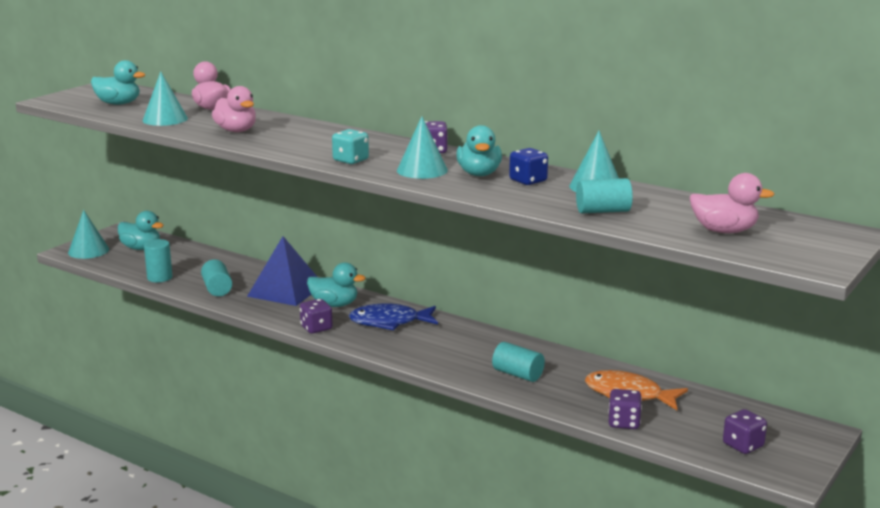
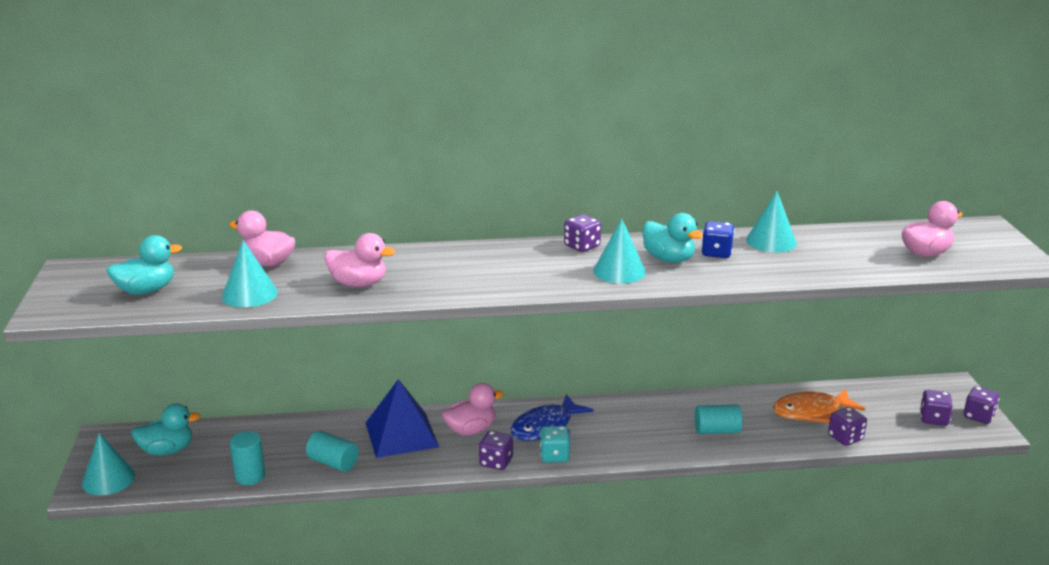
camera: 40 degrees left, 5 degrees up
(334, 305) = (471, 430): turquoise duck -> pink duck
(350, 160) = (540, 282): turquoise dice -> turquoise dice (554, 456)
(603, 211) = (824, 264): turquoise cylinder -> none
(798, 462) = (978, 416): none -> purple dice

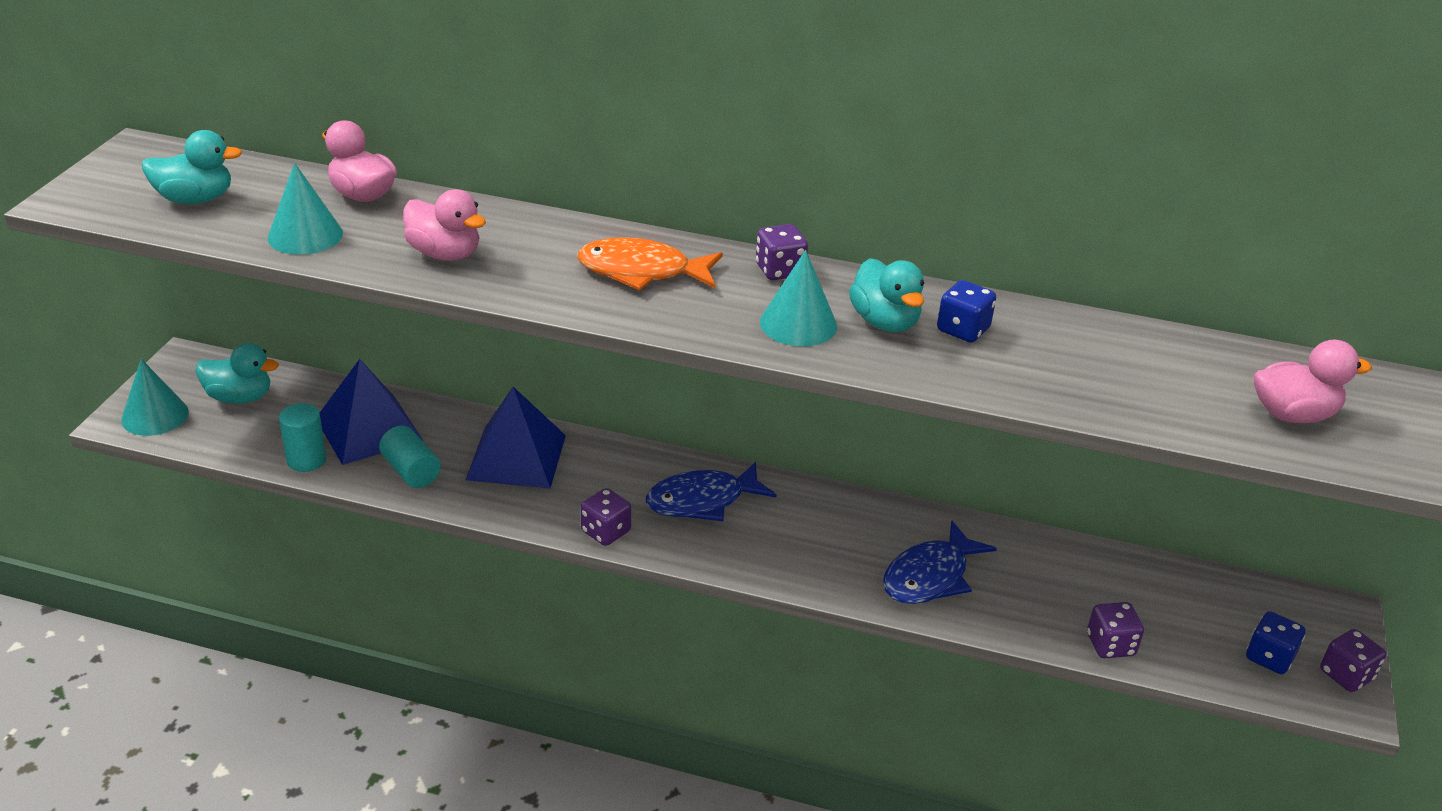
camera: 20 degrees right, 10 degrees up
(282, 445) = (369, 429): none -> blue pyramid
(471, 430) = (605, 477): pink duck -> none
(554, 456) = (685, 546): turquoise dice -> none
(717, 430) = (930, 576): turquoise cylinder -> blue fish
(771, 241) = (1061, 331): turquoise cone -> none
(811, 412) = (1087, 589): orange fish -> orange fish (642, 271)
(933, 419) = (1269, 657): purple dice -> blue dice

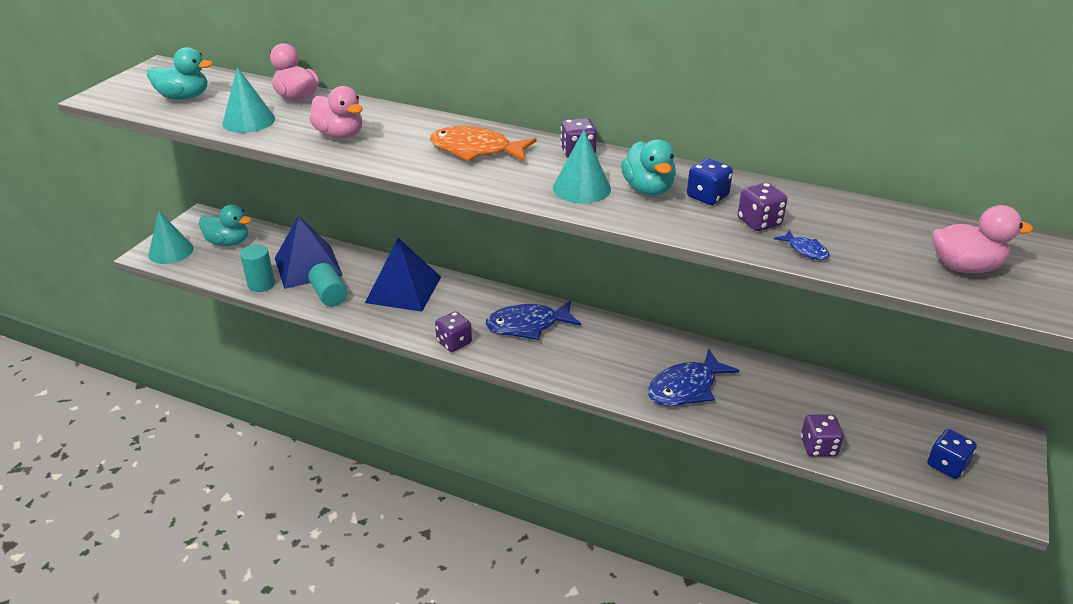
camera: 10 degrees right, 0 degrees up
(1099, 401) = (805, 250): none -> blue fish
(1346, 675) = (1009, 483): purple dice -> purple dice (759, 222)

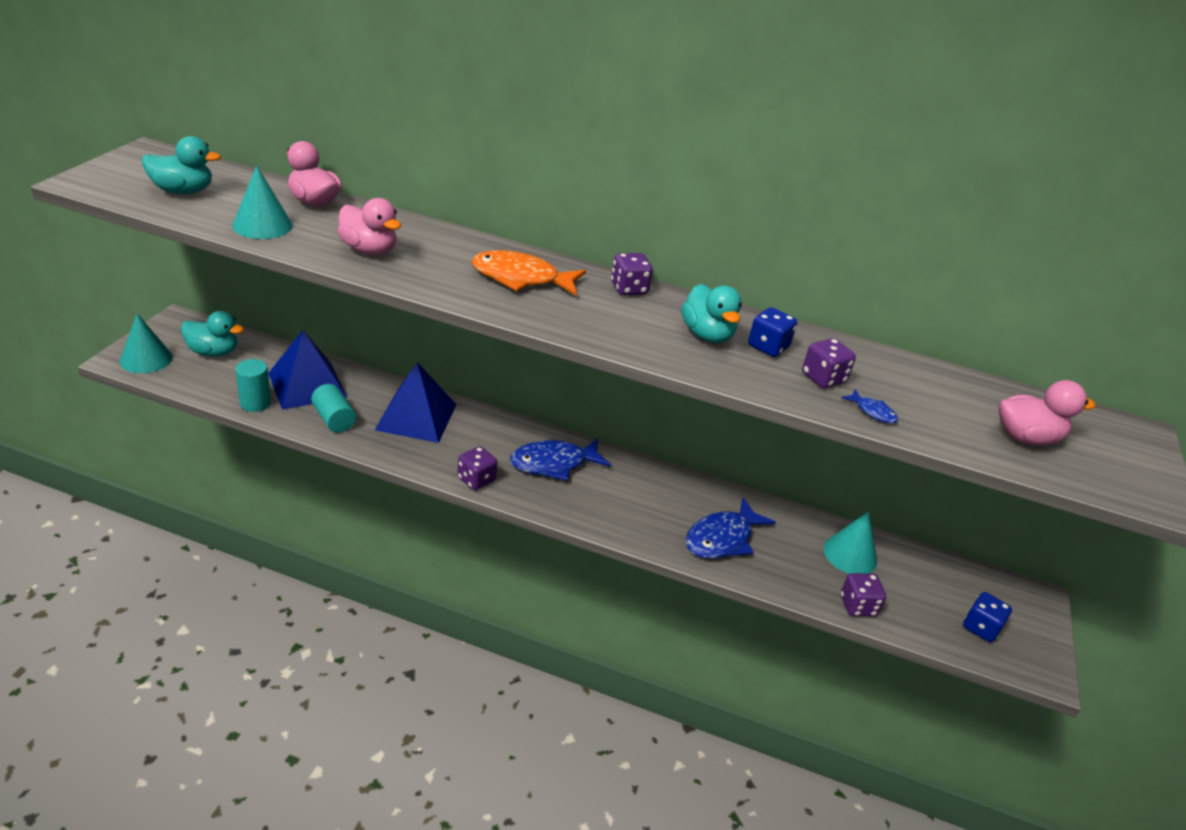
camera: 10 degrees left, 0 degrees up
(581, 188) = (638, 329): turquoise cone -> turquoise cone (850, 554)

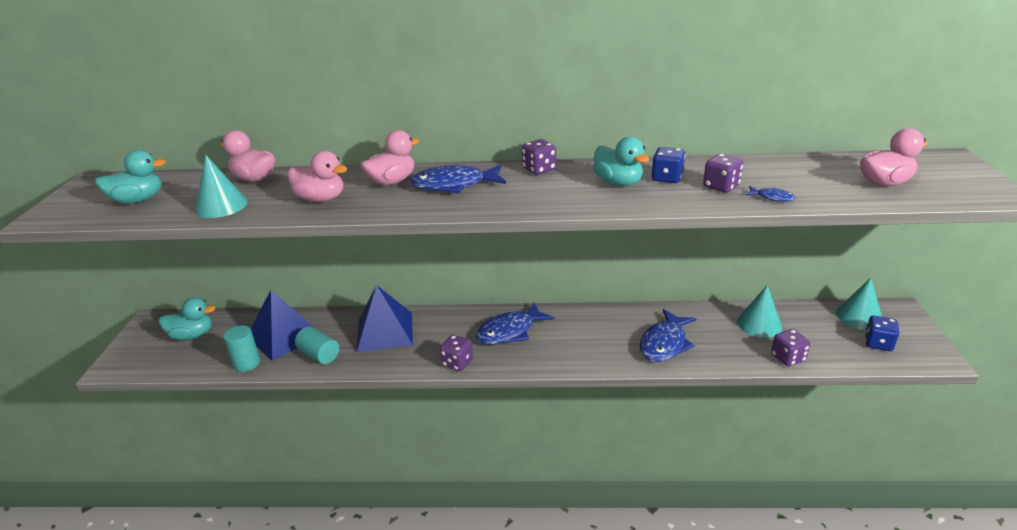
camera: 10 degrees left, 5 degrees down
(146, 359) = (135, 358): turquoise cone -> turquoise cone (859, 316)
(457, 252) = (392, 182): none -> pink duck
(521, 278) = (454, 185): orange fish -> blue fish

